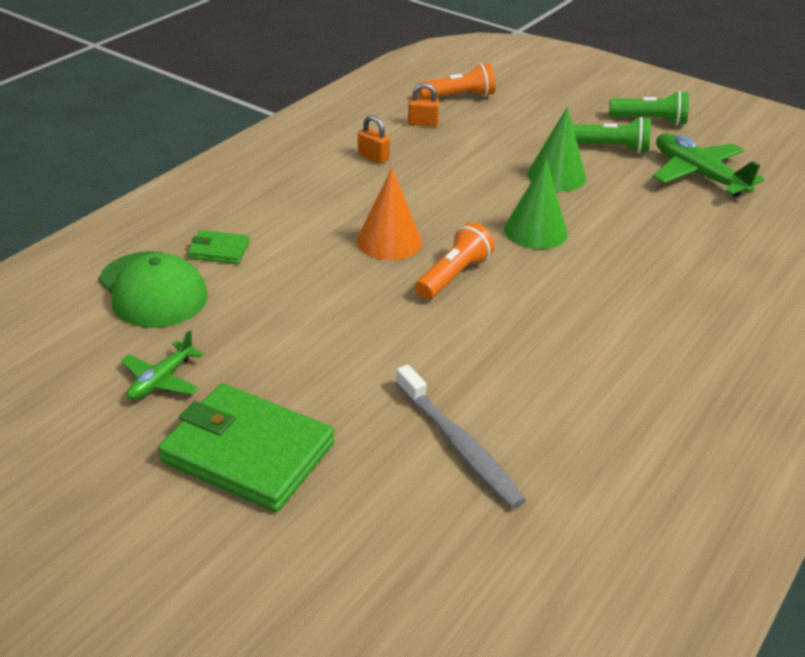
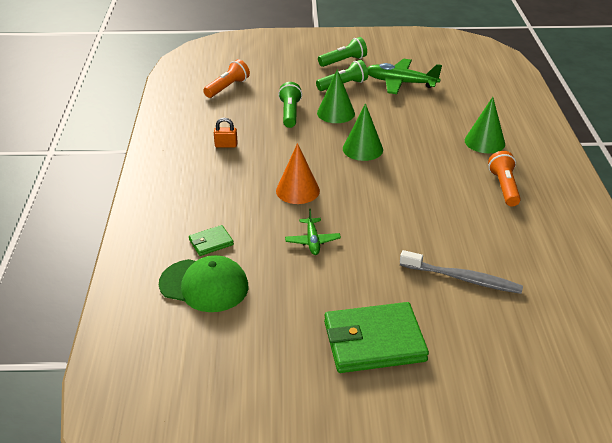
camera: 35 degrees left, 0 degrees up
(161, 380) = (279, 332): green plane -> green plane (312, 241)
(422, 123) = (227, 112): orange padlock -> none
(453, 276) = (353, 193): orange flashlight -> orange flashlight (504, 187)
(496, 153) = (290, 113): none -> green flashlight
(727, 297) = (484, 142): none -> green cone

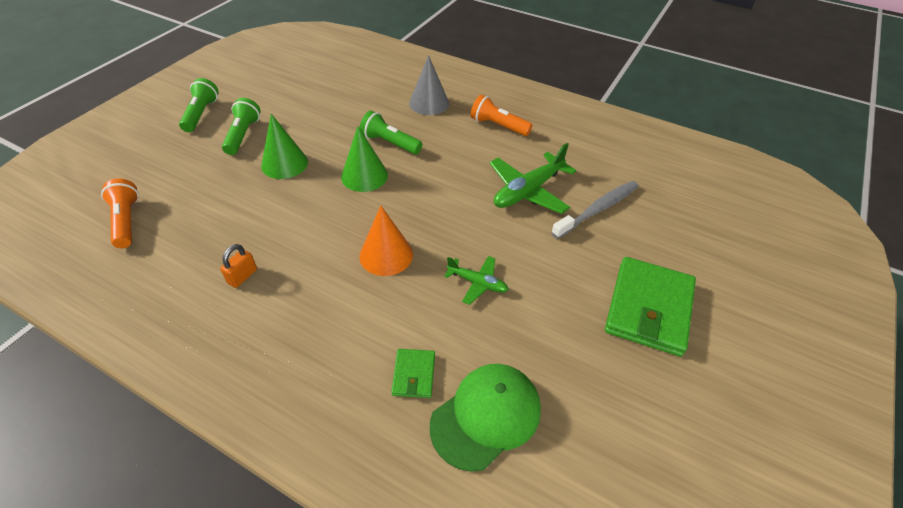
camera: 60 degrees left, 10 degrees up
(290, 113) = (244, 195): green flashlight -> green flashlight (390, 143)
(400, 83) = (287, 100): green plane -> green plane (528, 191)
(484, 142) = (429, 103): green cone -> grey cone

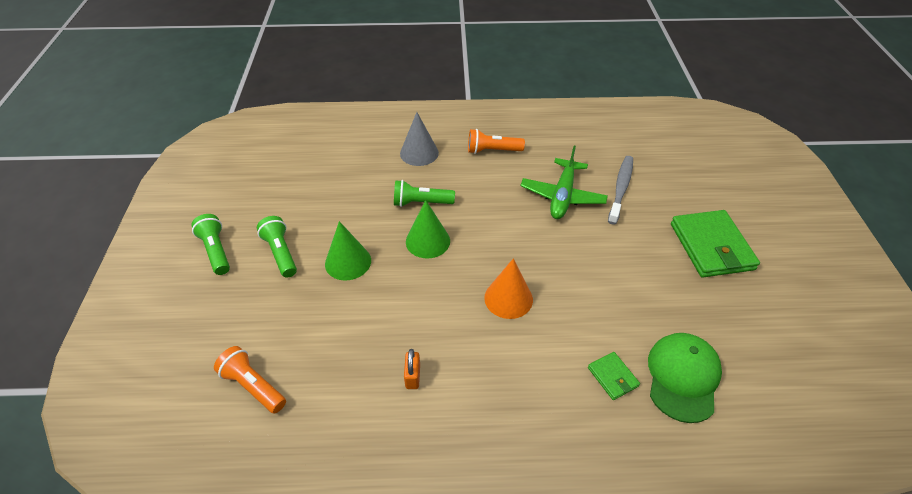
camera: 30 degrees left, 0 degrees up
(477, 283) = (592, 286): green plane -> none

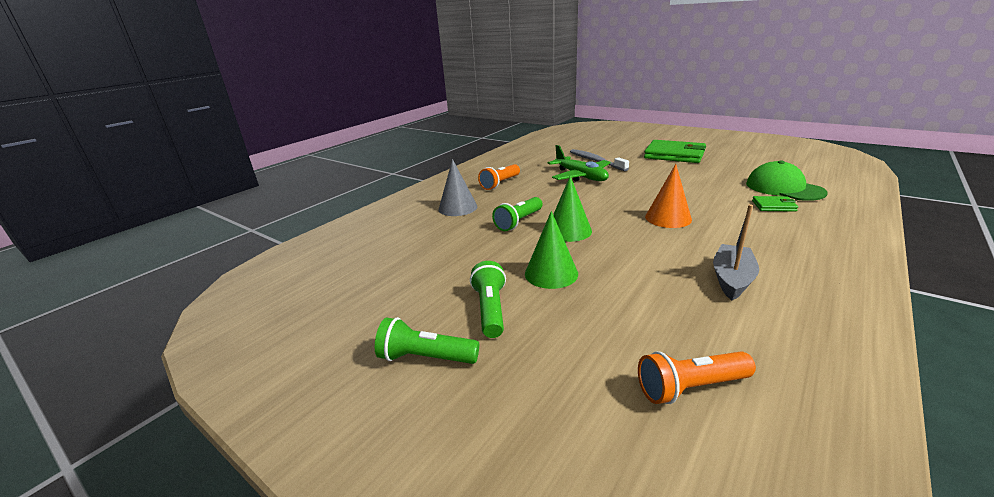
camera: 50 degrees left, 20 degrees down
(281, 253) = (490, 309): green flashlight -> green flashlight turned 75 degrees clockwise
(412, 376) = (732, 279): orange padlock -> grey boat

